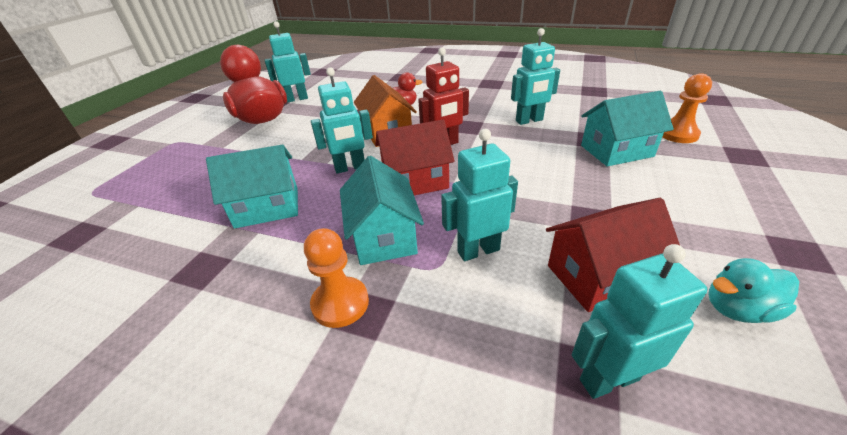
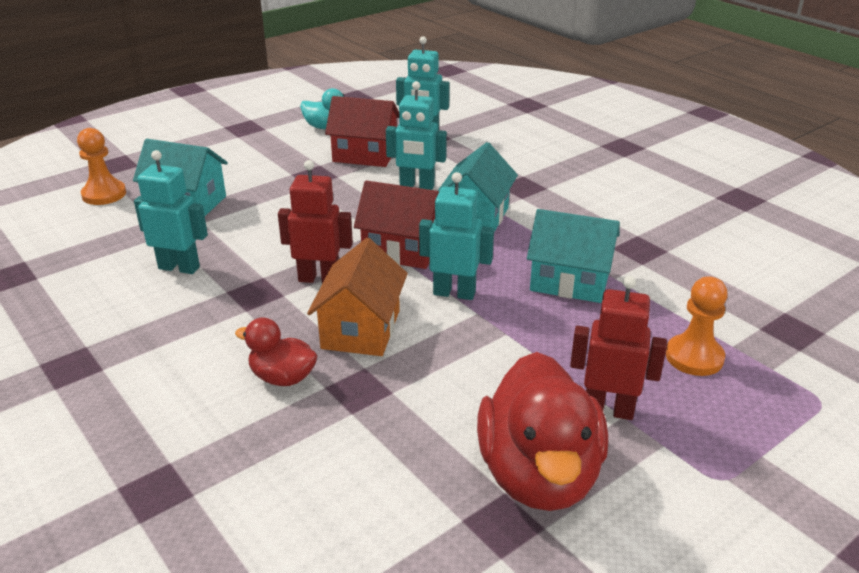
camera: 150 degrees left, 5 degrees down
(230, 147) = (608, 410): none -> red robot
(296, 99) = (438, 523): turquoise robot -> none
(340, 303) = (535, 194): orange pawn -> orange pawn (694, 357)

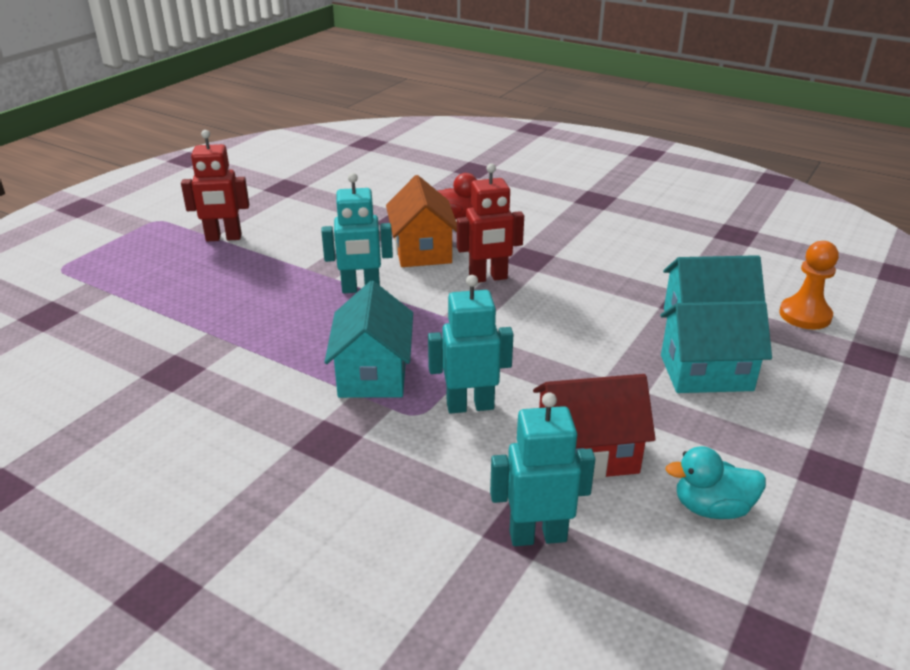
camera: 160 degrees right, 0 degrees up
(179, 267) = (617, 264): turquoise robot -> none
(402, 249) = (432, 319): red house -> none
(539, 475) = (268, 205): red duck -> none
(570, 281) = (253, 320): turquoise house -> turquoise house (706, 373)
(694, 357) = (149, 279): orange pawn -> none

